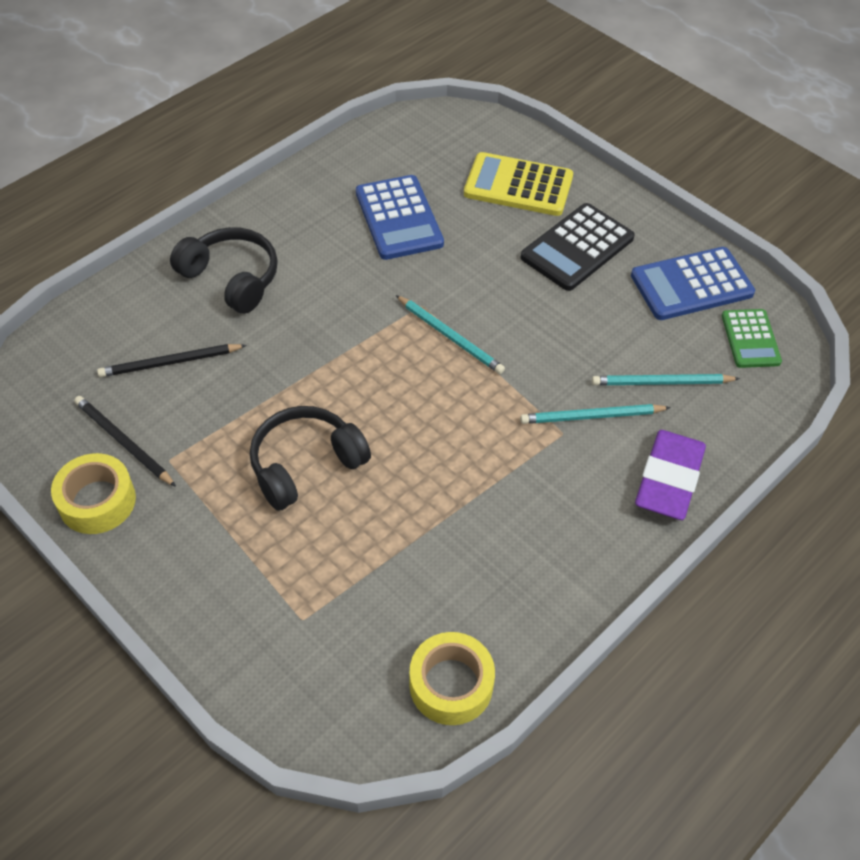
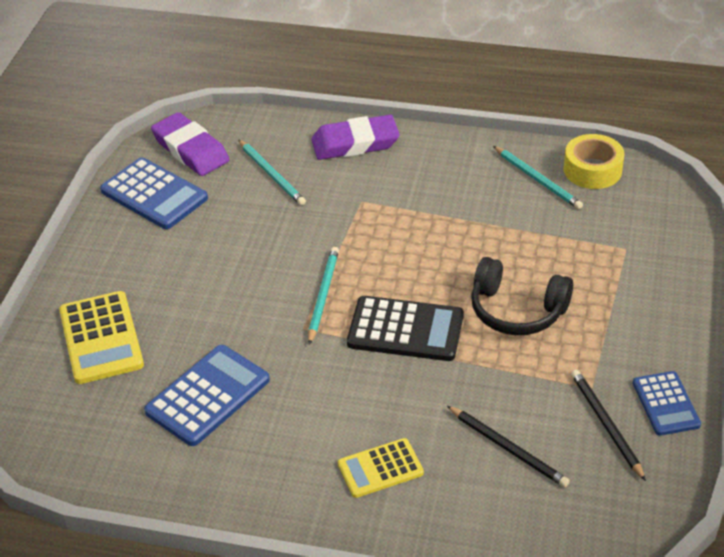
camera: 120 degrees left, 10 degrees down
(97, 501) = (666, 404): yellow tape -> blue calculator
(123, 442) = (606, 424): black pencil -> black pencil turned 150 degrees clockwise
(232, 278) = (380, 468): black headphones -> yellow calculator
(577, 248) = (159, 269): black calculator -> black calculator (405, 330)
(591, 416) = (334, 194): turquoise pencil -> turquoise pencil (537, 180)
(750, 339) = (190, 150): green calculator -> purple eraser

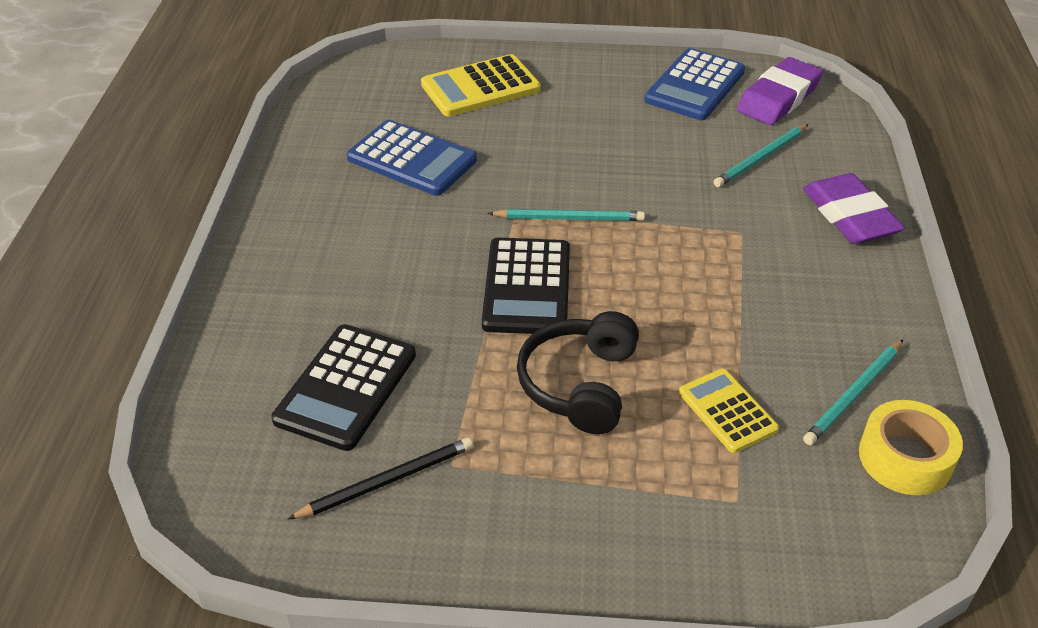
camera: 80 degrees right, 0 degrees up
(380, 468) = (317, 285): yellow calculator -> yellow calculator (727, 411)
(508, 448) = (346, 387): black pencil -> black calculator
(666, 404) = (428, 548): blue calculator -> none

